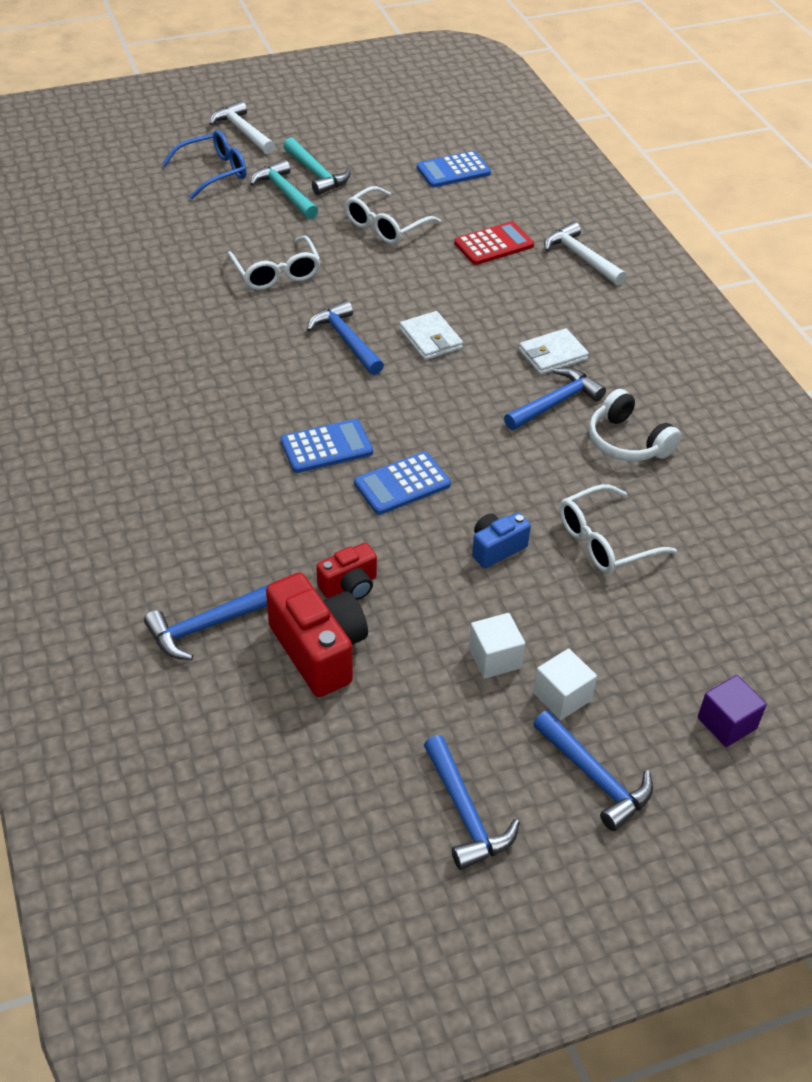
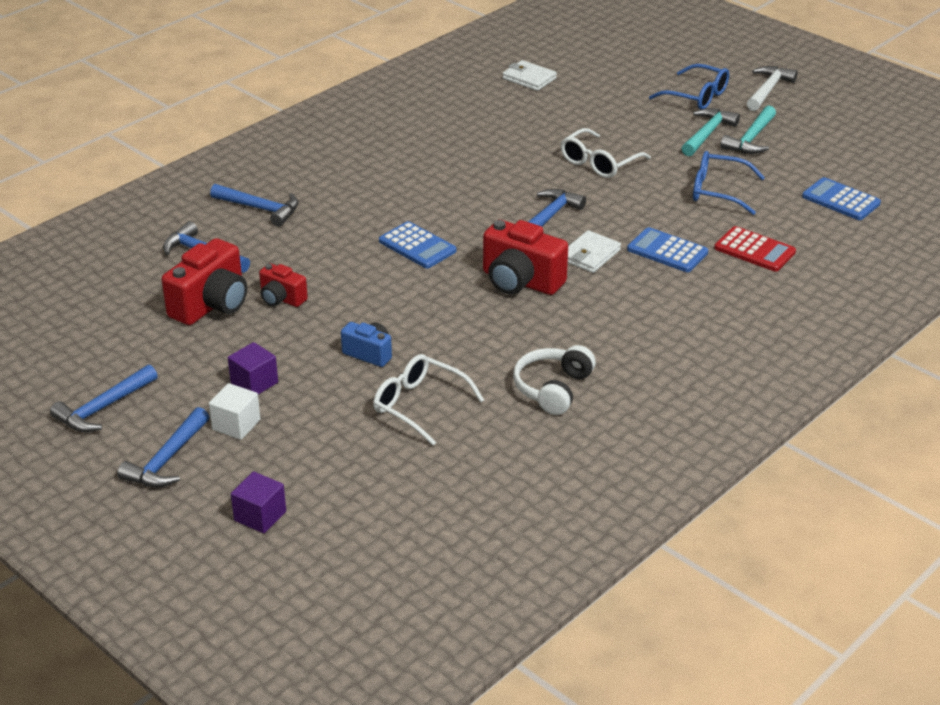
camera: 65 degrees right, 10 degrees down
(385, 226) = (717, 191): white glasses -> blue glasses
(402, 484) = (405, 291): blue calculator -> blue calculator (667, 251)
(443, 399) = (520, 281): none -> red camera
(495, 658) = (254, 383): white cube -> purple cube
(552, 355) = (631, 320): white wallet -> white wallet (529, 78)
(555, 403) = (568, 338): blue hammer -> blue hammer (260, 209)
(581, 257) = (789, 301): white hammer -> none

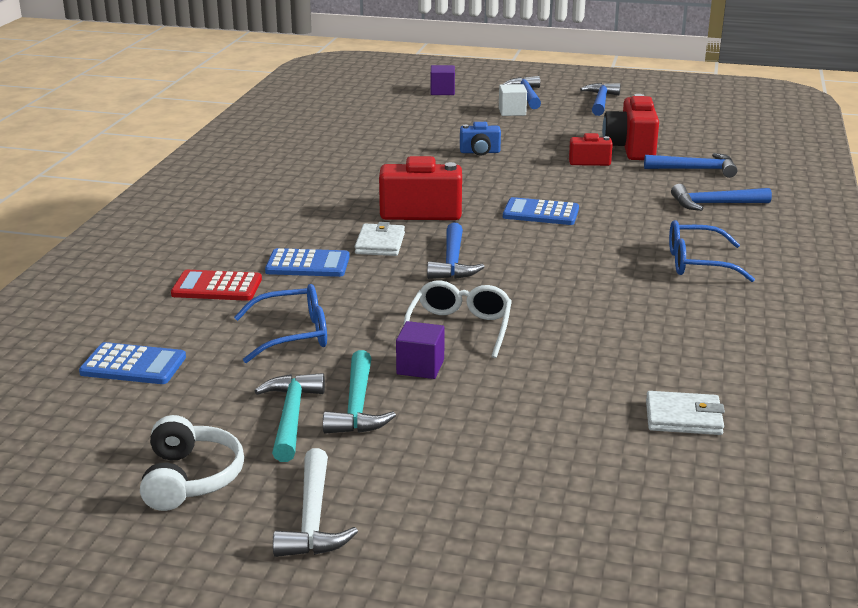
camera: 150 degrees right, 10 degrees down
(254, 383) = (532, 126): purple cube -> purple cube (420, 367)
(419, 405) = (411, 140): white glasses -> none
(553, 388) = (327, 165): white headphones -> white headphones (190, 478)
(697, 96) = (418, 466): blue glasses -> blue glasses (697, 263)

